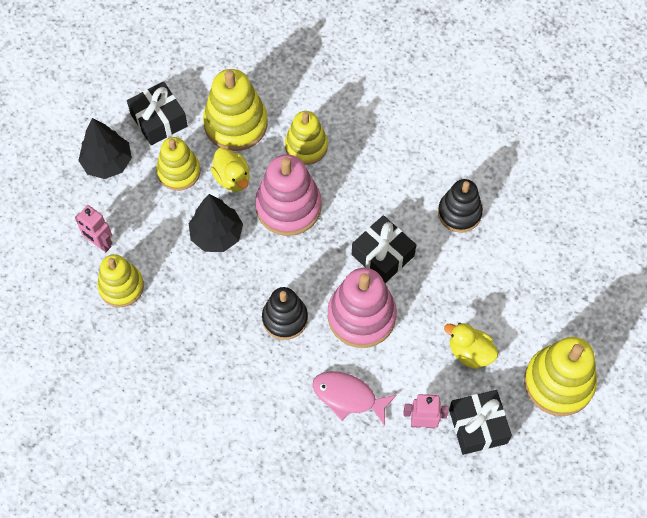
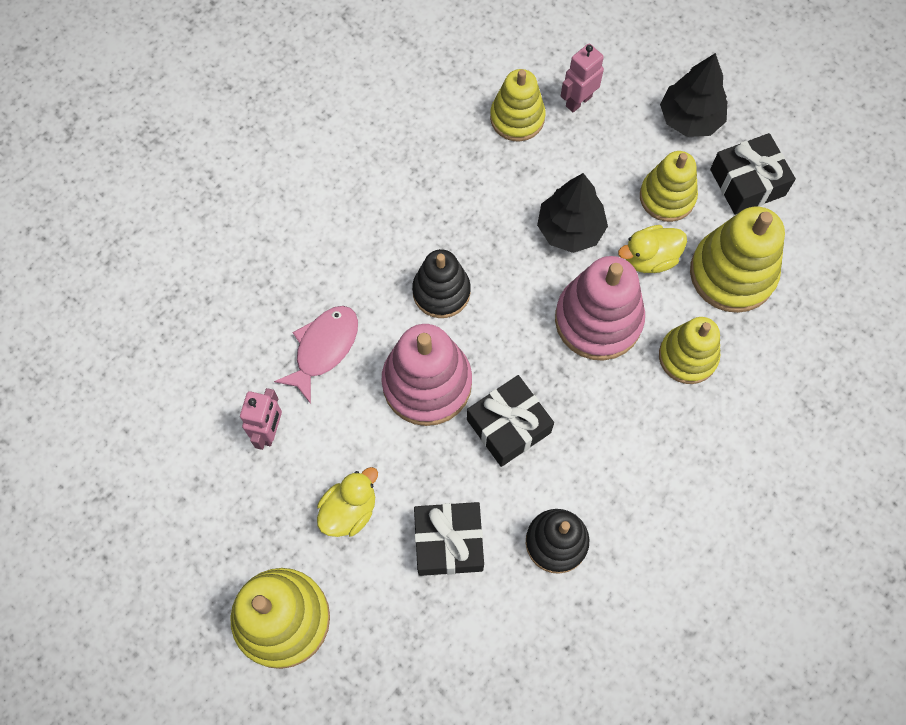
camera: 100 degrees right, 5 degrees up
(478, 426) = (249, 498): black gift -> black gift (448, 542)

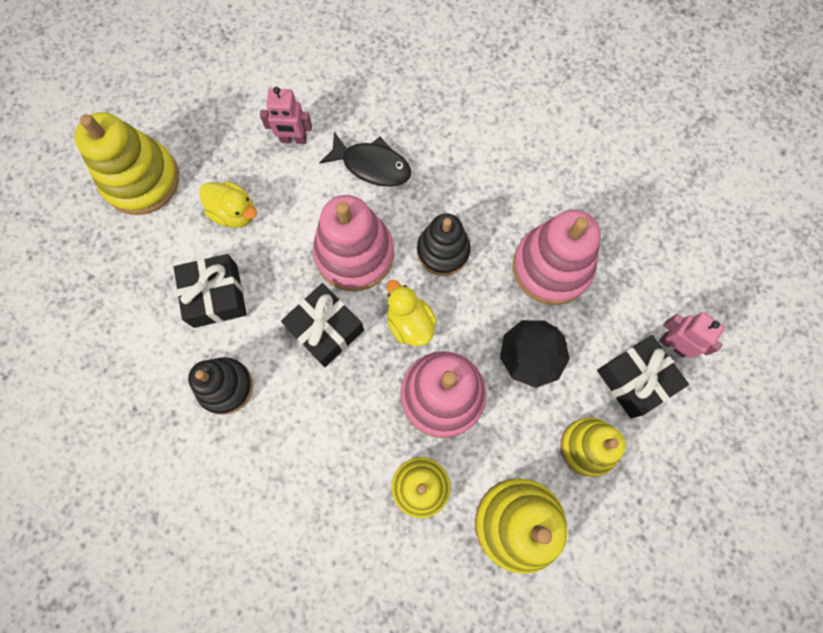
camera: 80 degrees right, 5 degrees up
(323, 349) = (372, 165): pink fish -> black fish
(479, 190) = (552, 267): none -> pink stacking toy
(517, 118) = (638, 289): yellow stacking toy -> none
(649, 258) = (516, 437): yellow duck -> yellow duck (410, 322)
(690, 119) = (684, 461): black tree -> none
(747, 182) = (625, 530): black gift -> black gift (635, 379)

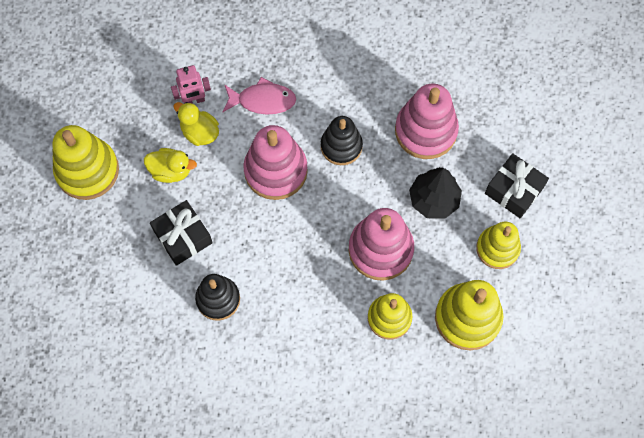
camera: 20 degrees left, 5 degrees down
(325, 329) = (276, 232): black gift -> none
(372, 165) = (262, 100): black fish -> pink fish
(410, 322) = (337, 206): yellow duck -> yellow duck (200, 132)
(673, 344) = (532, 157): pink robot -> none

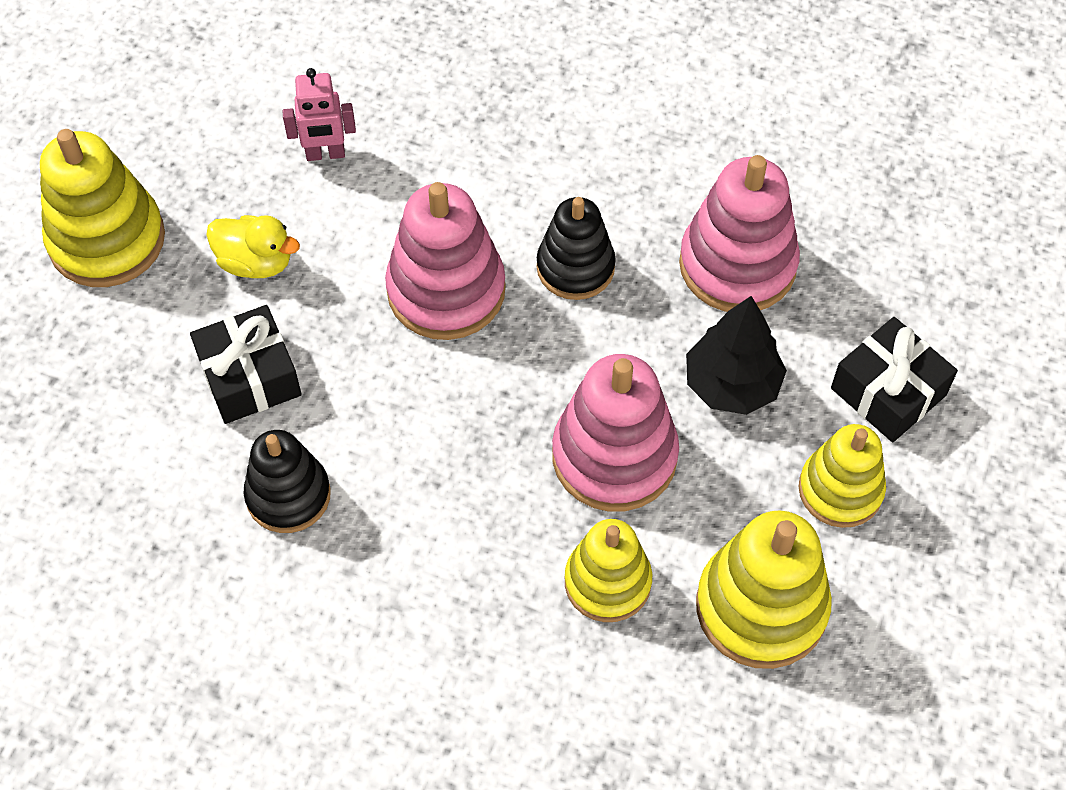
camera: 10 degrees right, 10 degrees down
(200, 132) = (323, 207): yellow duck -> none
(262, 100) = (448, 172): pink fish -> none

